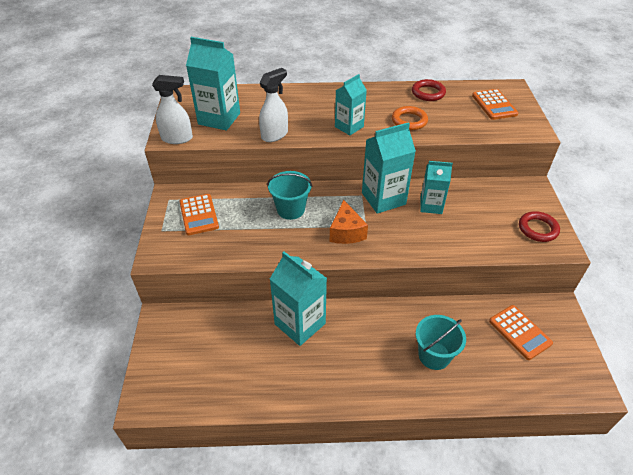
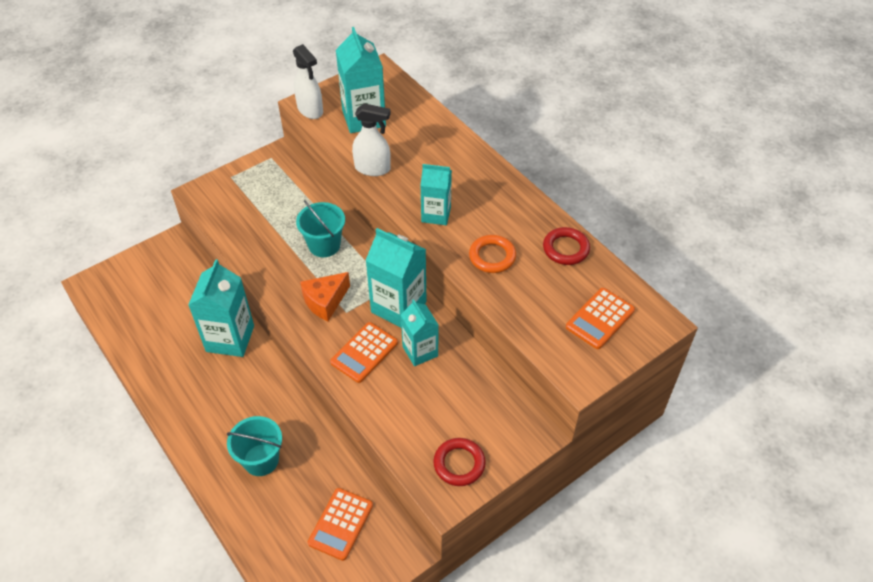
camera: 55 degrees right, 5 degrees up
(199, 215) = (267, 188): orange calculator -> orange calculator (364, 352)

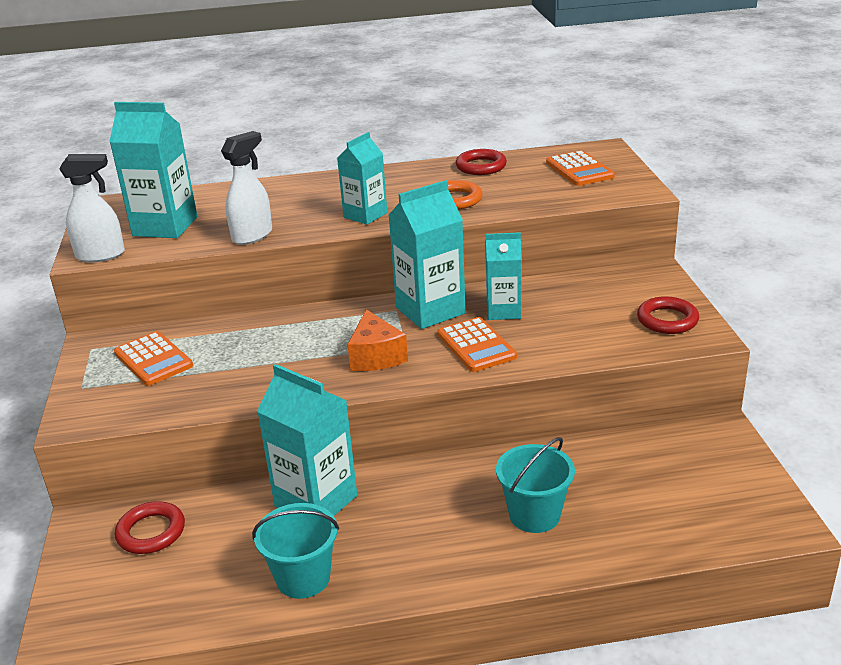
camera: 60 degrees left, 20 degrees down
(176, 276) = (151, 532): none -> red ring
(324, 245) = (286, 339): turquoise bucket -> turquoise bucket (303, 578)
(340, 524) = (664, 469): orange calculator -> orange calculator (153, 359)

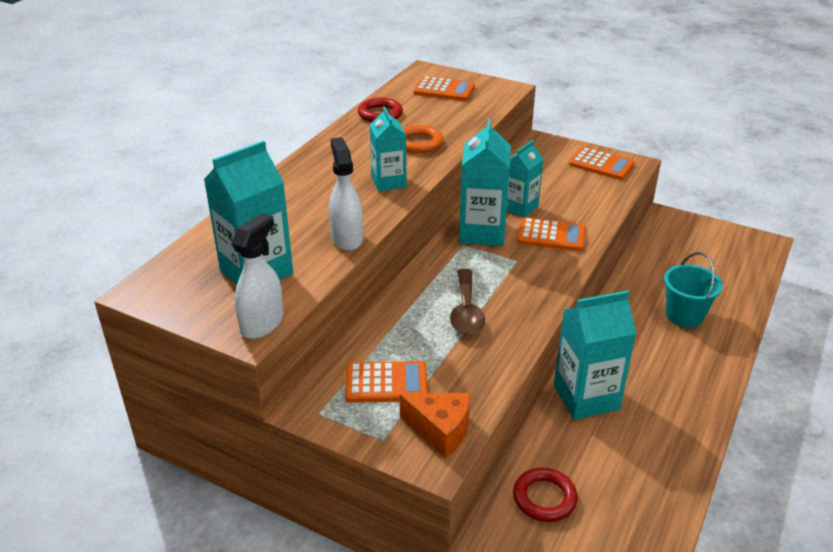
camera: 55 degrees left, 5 degrees up
(292, 353) = (466, 311): none -> brown spoon
(303, 578) = (667, 438): turquoise bucket -> none
(376, 356) = (516, 278): orange cheese -> orange cheese (440, 430)
(667, 320) = (601, 165): red ring -> orange calculator

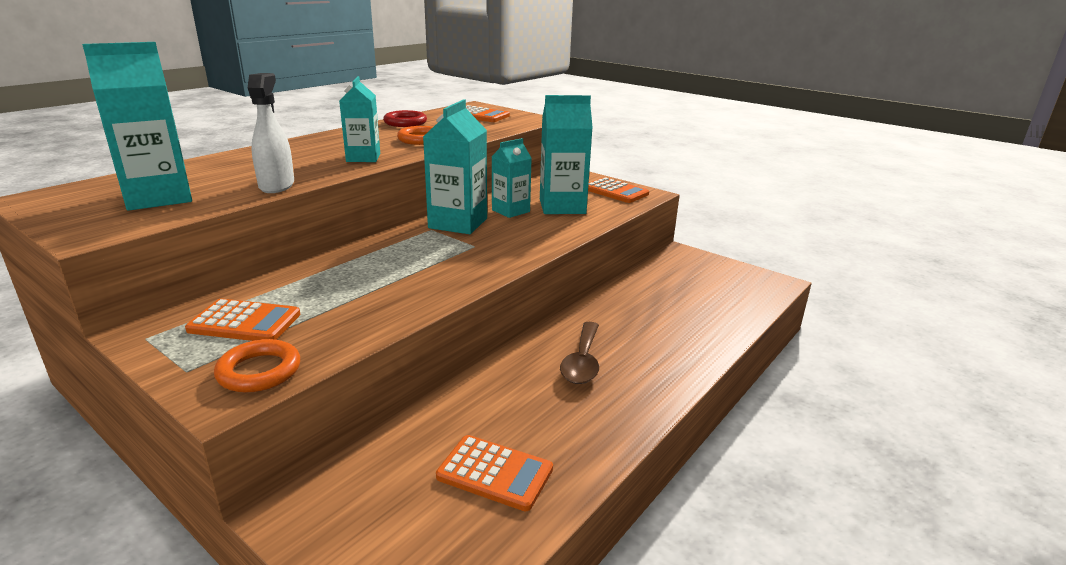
camera: 10 degrees right, 10 degrees down
(262, 324) = (110, 230): white spray bottle -> none
(440, 430) = (259, 371): orange cheese -> orange ring
(466, 311) = (387, 276): brown spoon -> brown spoon (582, 362)
(544, 498) = (379, 481): red ring -> none
(551, 235) = (526, 232): orange calculator -> orange calculator (495, 473)
(586, 397) = (499, 388): turquoise carton -> turquoise carton (562, 206)
(684, 315) = (656, 330): turquoise bucket -> none

